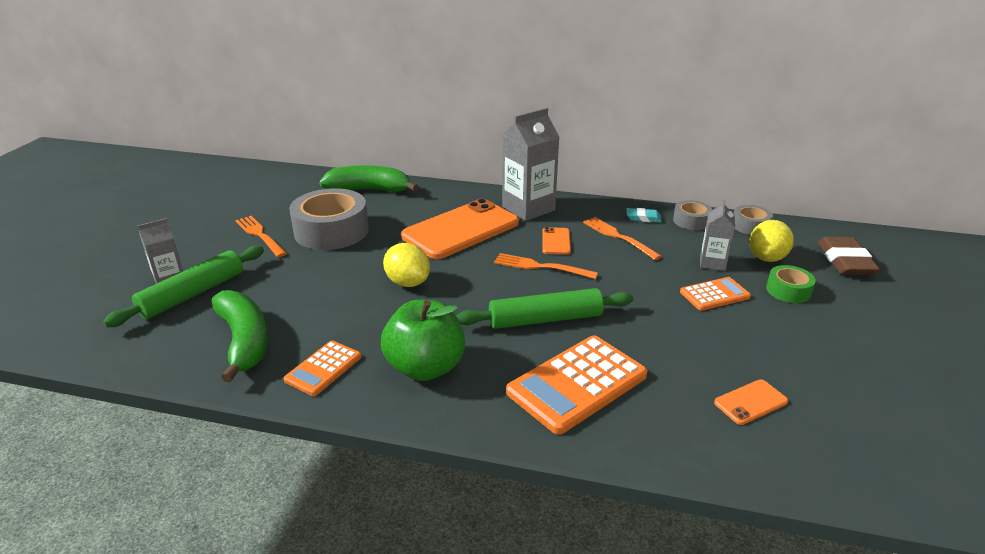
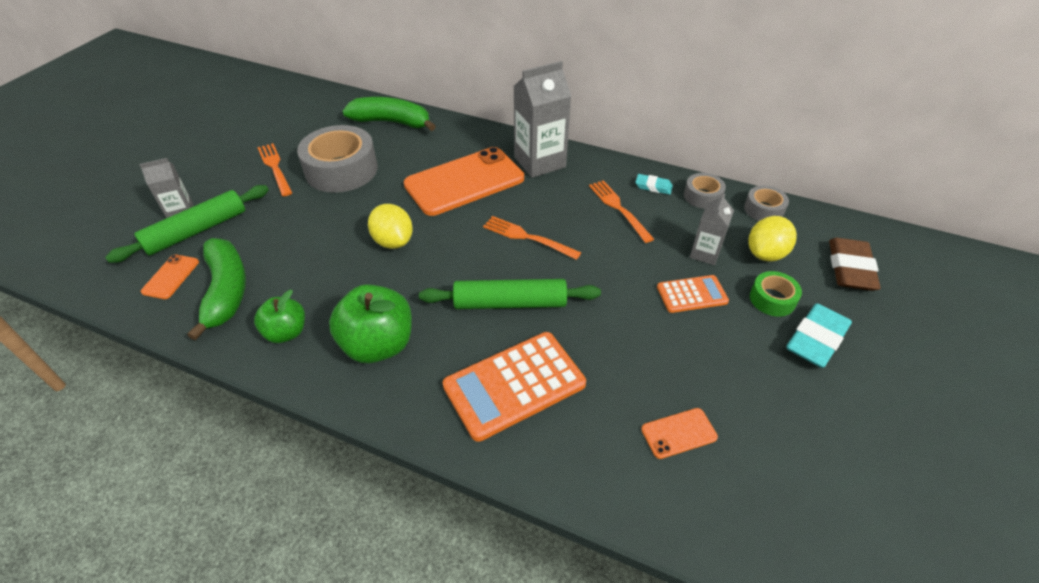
camera: 10 degrees right, 15 degrees up
(323, 368) = (286, 332): orange calculator -> green apple
(556, 241) = (553, 207): orange phone -> orange phone (171, 277)
(840, 316) = (816, 339): none -> turquoise eraser

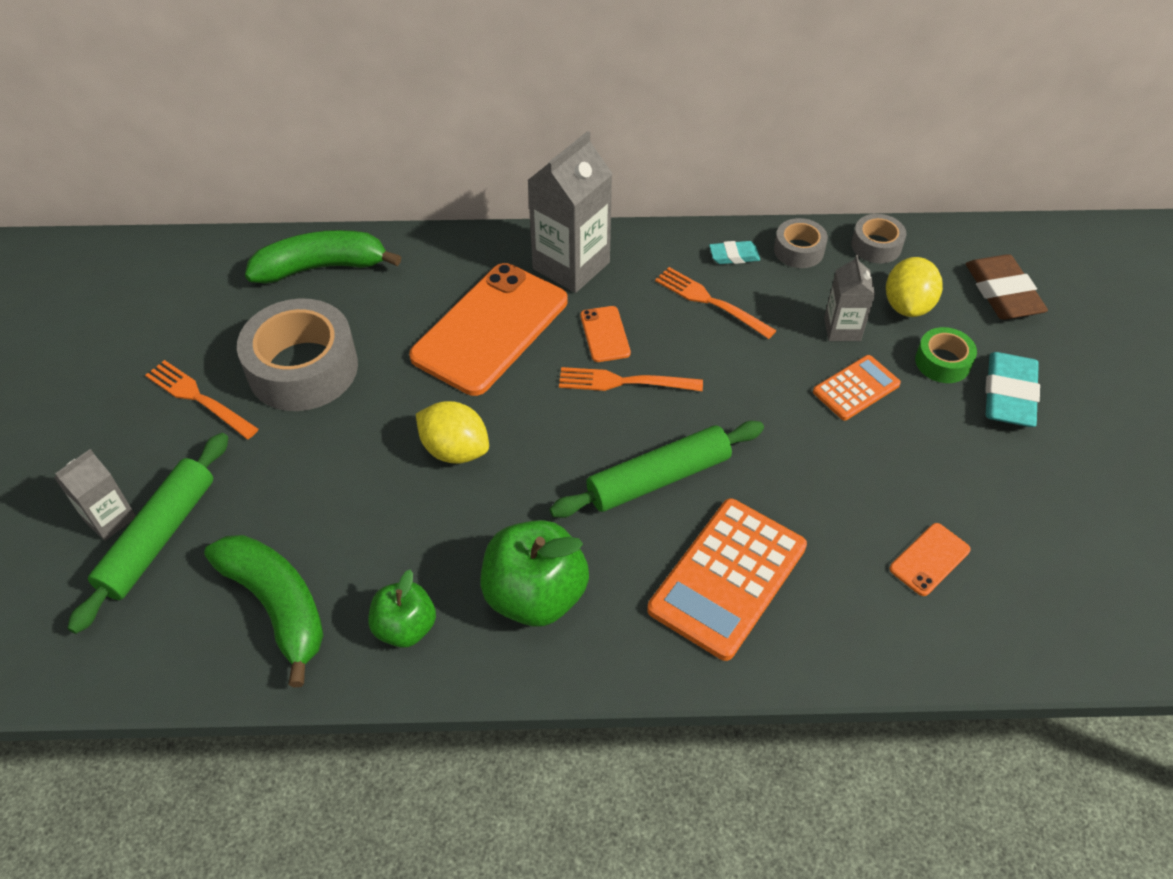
camera: 25 degrees left, 5 degrees up
(171, 277) = (178, 617): orange phone -> orange phone (605, 334)

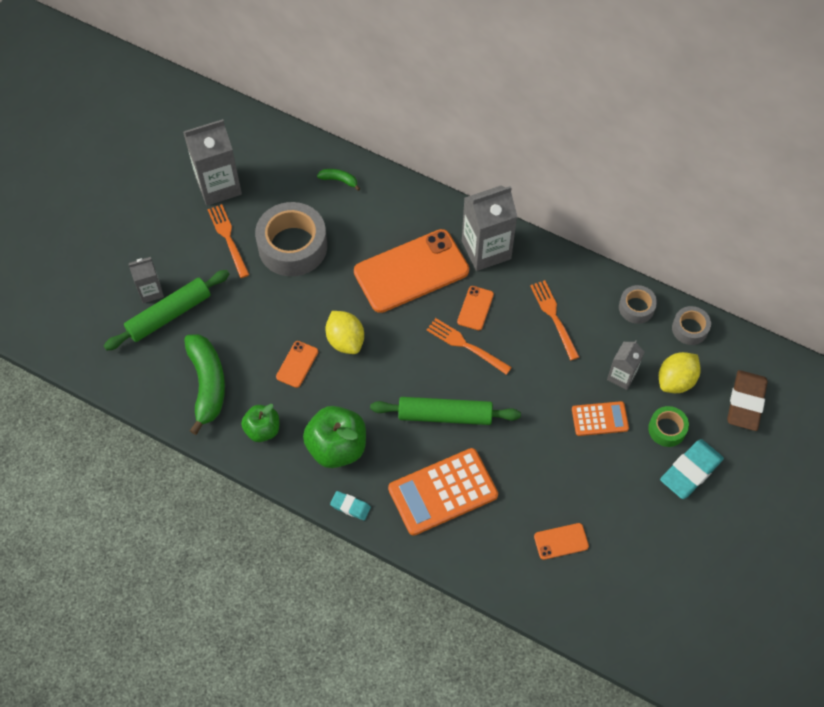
camera: 30 degrees right, 10 degrees up
(146, 341) = (218, 186): none -> grey carton
(322, 267) = (339, 180): green banana -> green banana, size x0.46
(403, 512) = (297, 364): none -> orange phone
(734, 256) = (592, 291): turquoise eraser -> turquoise eraser (350, 507)

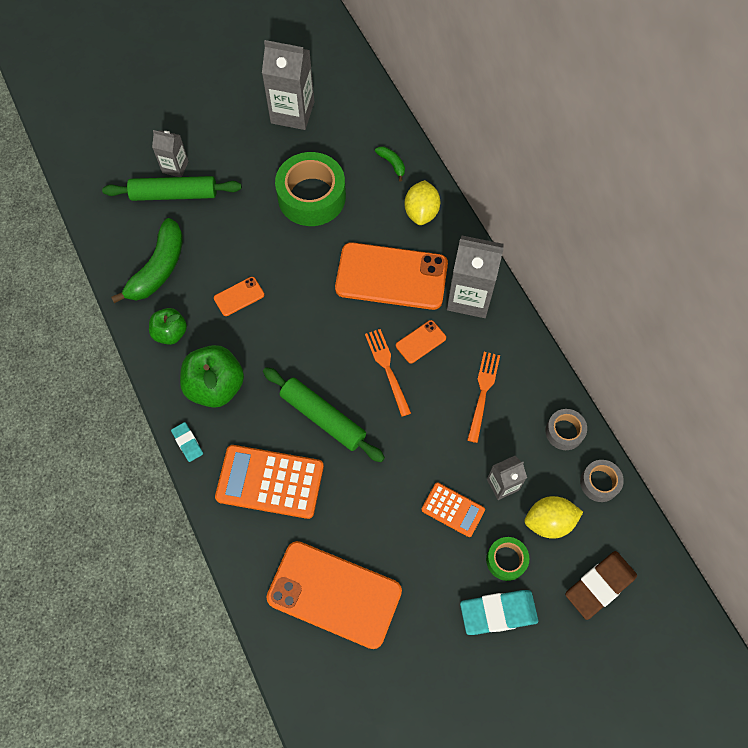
camera: 35 degrees right, 5 degrees up
(228, 238) = (266, 159): orange fork -> none
(292, 246) = (311, 197): grey tape -> green tape
(345, 340) = (292, 301): yellow lemon -> yellow lemon (421, 212)
(561, 541) = (334, 594): orange phone -> orange phone, size x2.33

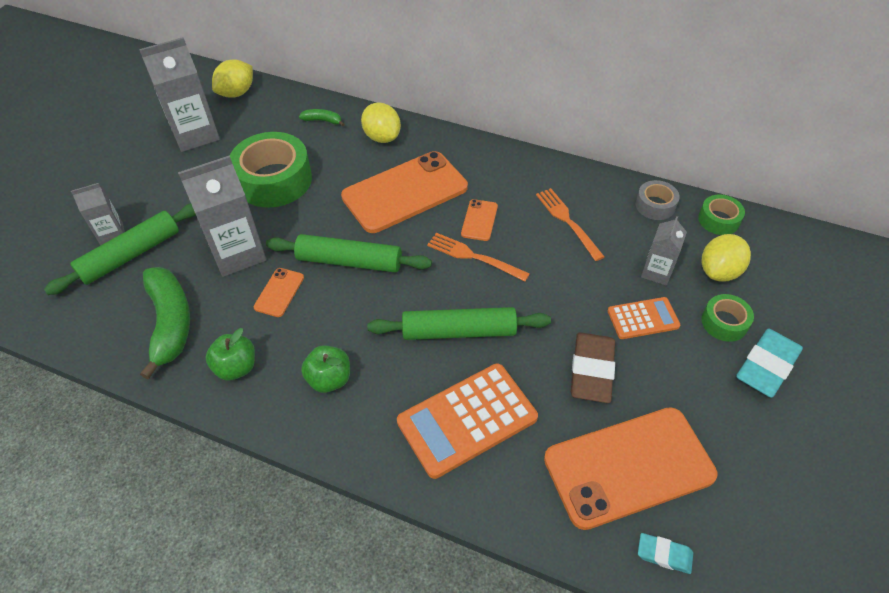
camera: 40 degrees left, 15 degrees down
(187, 443) = (349, 450): turquoise eraser -> turquoise eraser (664, 555)
(216, 386) = (329, 379): green apple -> green apple, size x0.61
(302, 307) = (349, 261): none -> green rolling pin
(353, 89) = (237, 93): none -> yellow lemon
(469, 297) = (483, 167): grey carton -> grey carton (238, 253)
(599, 483) = (718, 220): grey tape -> green tape
(599, 585) = (805, 287): brown eraser -> brown eraser (592, 370)

